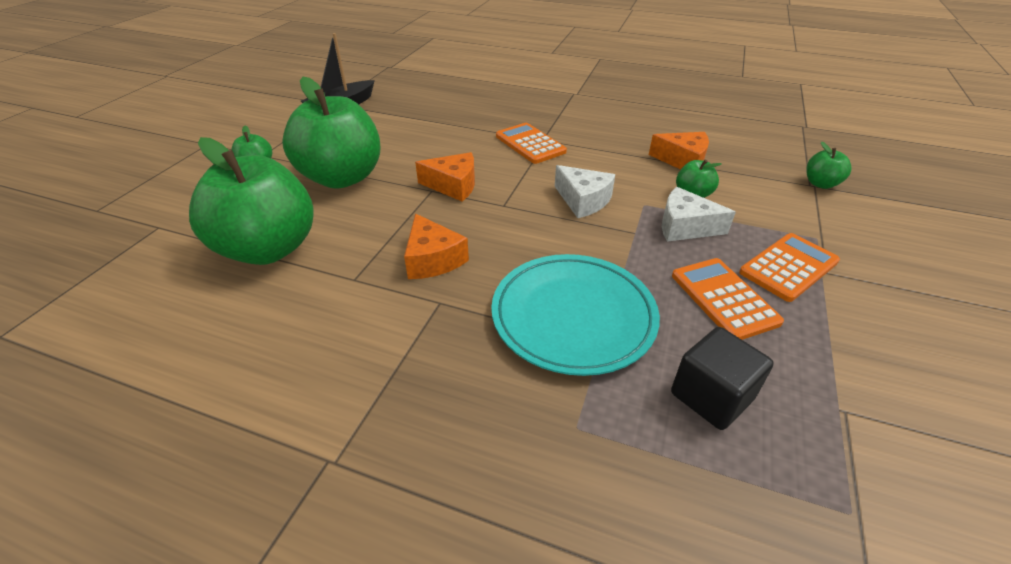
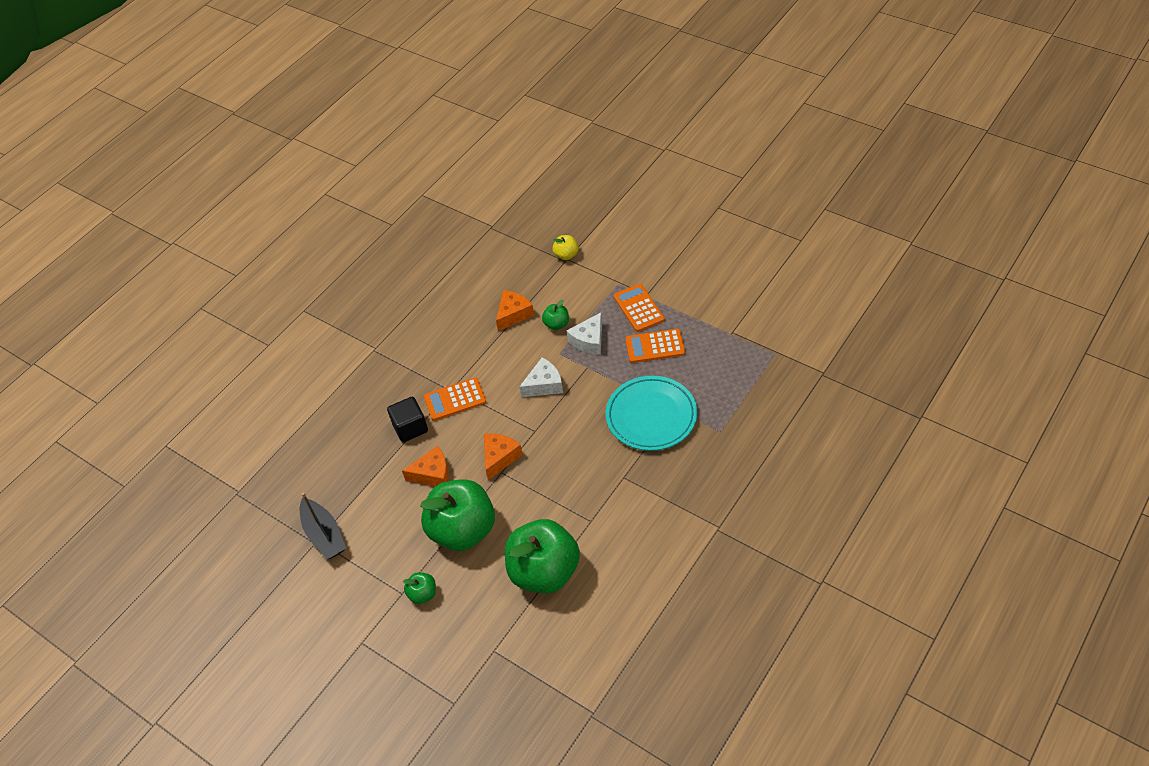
camera: 70 degrees left, 10 degrees up
(432, 259) = (583, 477): orange cheese -> orange cheese (433, 474)
(711, 396) = (714, 376): black cube -> black cube (410, 428)
(820, 184) = (566, 255): green apple -> yellow apple

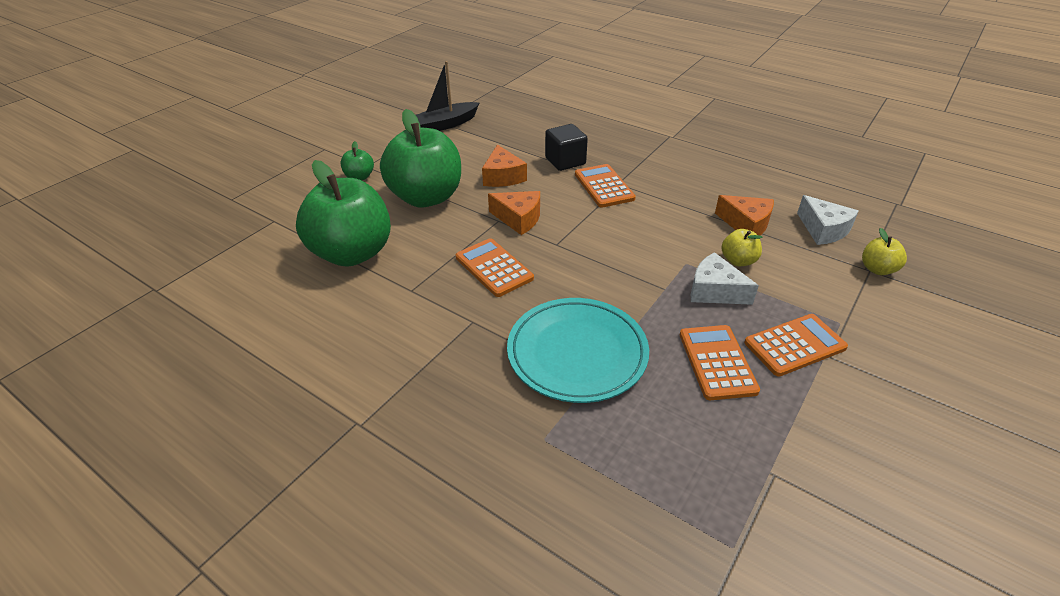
camera: 85 degrees right, 10 degrees down
(544, 385) = (630, 251): white cheese -> white cheese (823, 230)
(556, 324) = (738, 261): green apple -> yellow apple
(564, 469) = (494, 268): none -> orange calculator

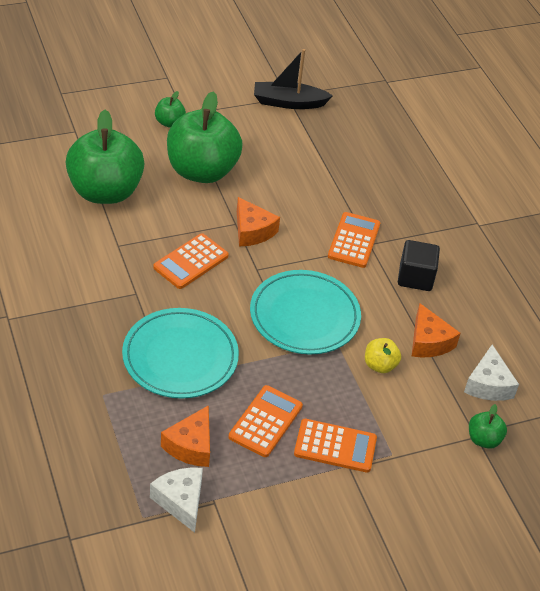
camera: 30 degrees right, 5 degrees up
(494, 268) = (191, 262): orange calculator -> orange calculator turned 135 degrees counterclockwise
(503, 177) = (281, 184): orange cheese -> orange cheese (191, 446)
(565, 161) = (350, 197): black cube -> black cube (415, 277)
(637, 258) = (304, 316): none -> turquoise plate
(714, 291) = (330, 375): white cheese -> white cheese (181, 501)
(877, 269) = (483, 439): yellow apple -> green apple

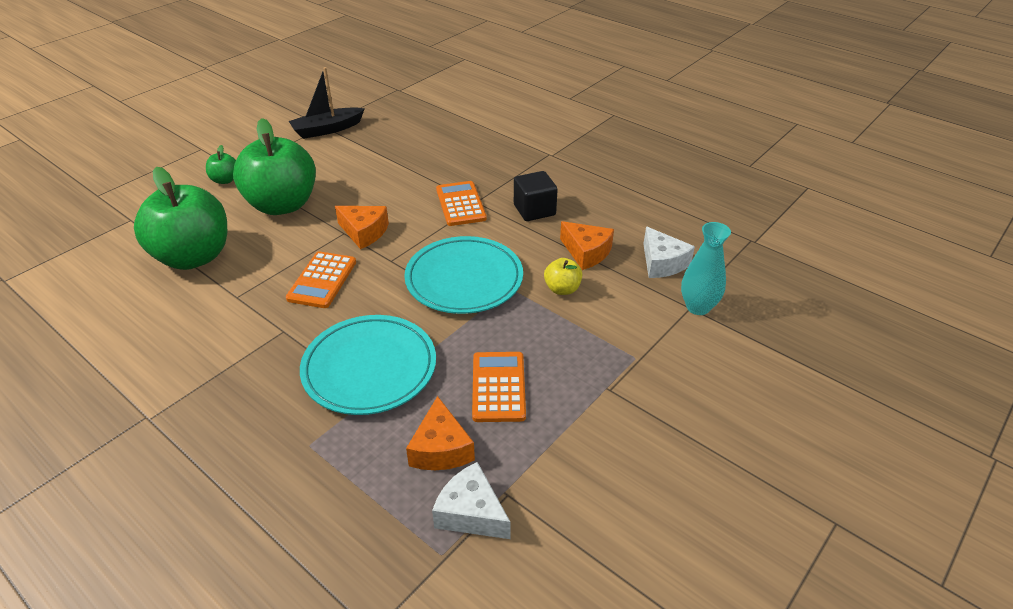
camera: 25 degrees left, 5 degrees down
(335, 446) = (580, 376): orange calculator -> none
(483, 439) = (698, 307): green apple -> turquoise vase

